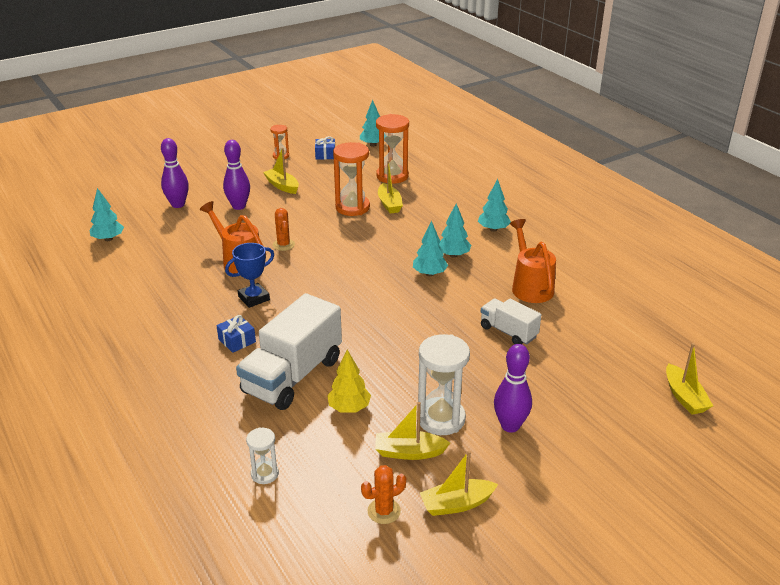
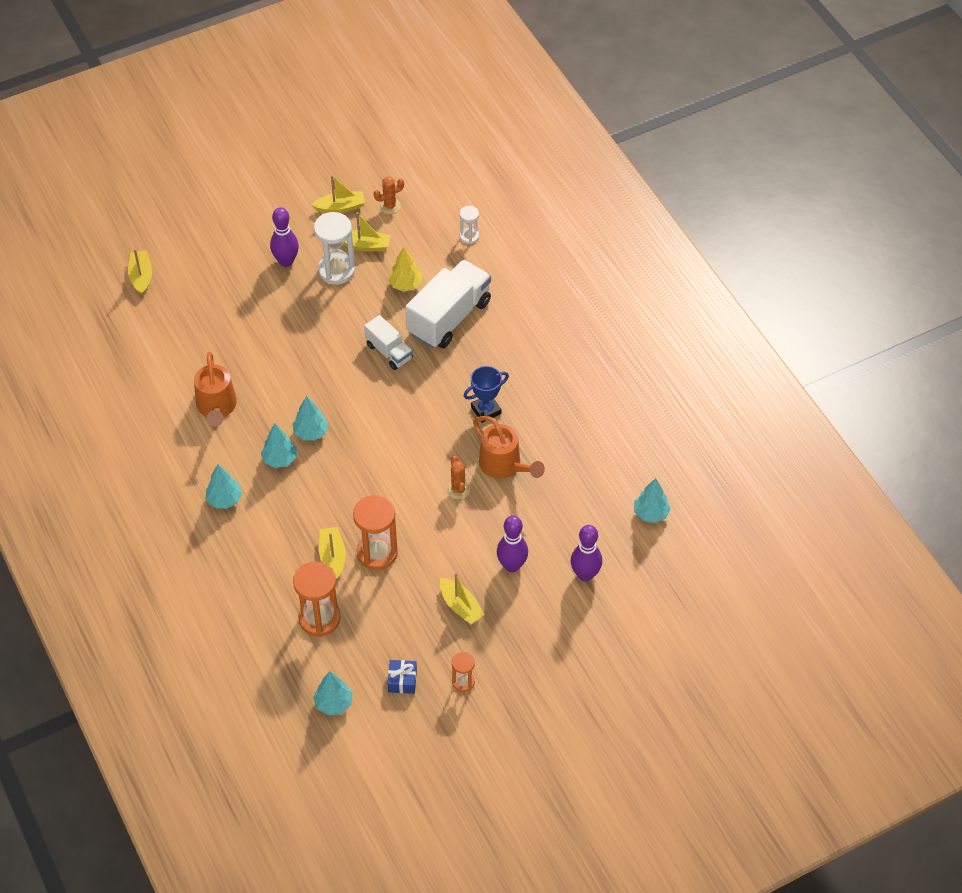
camera: 175 degrees left, 20 degrees up
(237, 340) = (498, 359): blue gift -> none
(508, 332) = (257, 352): white truck -> white truck (389, 352)

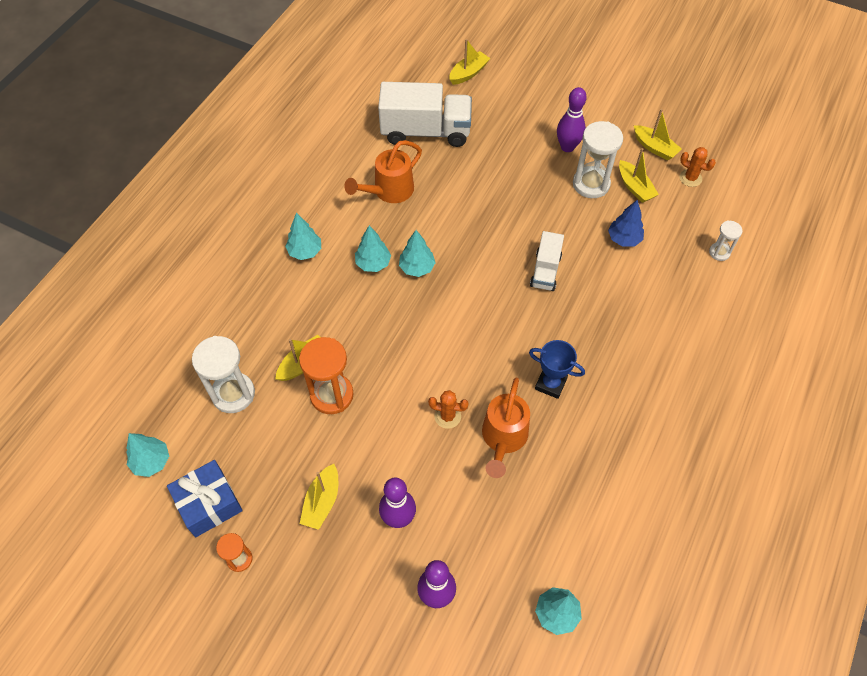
camera: 55 degrees right, 5 degrees up
(319, 619) = (233, 394): orange hourglass -> white hourglass
(402, 681) = (209, 504): blue gift -> blue gift, size x1.70
(405, 285) = (624, 239): yellow tree -> blue tree
(449, 318) = (621, 292): white truck -> white truck (425, 131)
(458, 489) = (447, 416): orange cactus -> orange cactus turned 60 degrees clockwise

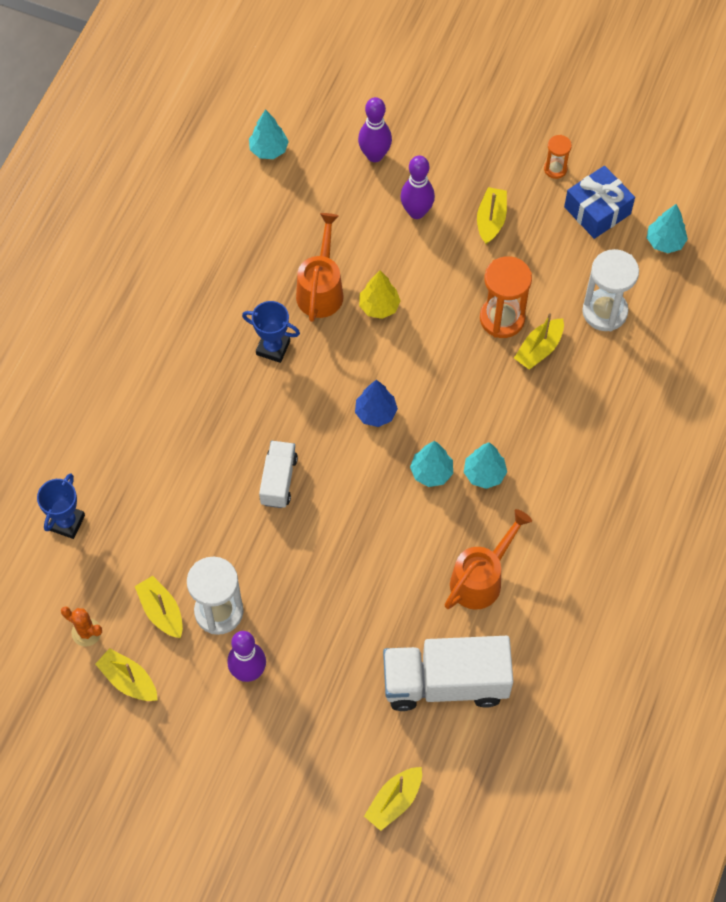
camera: 175 degrees right, 5 degrees up
(305, 251) = (569, 483): turquoise tree -> none
(447, 416) = (379, 306): orange cactus -> yellow tree
(624, 239) = (182, 532): blue tree -> blue tree (375, 413)
(719, 252) = (66, 522): white hourglass -> blue trophy

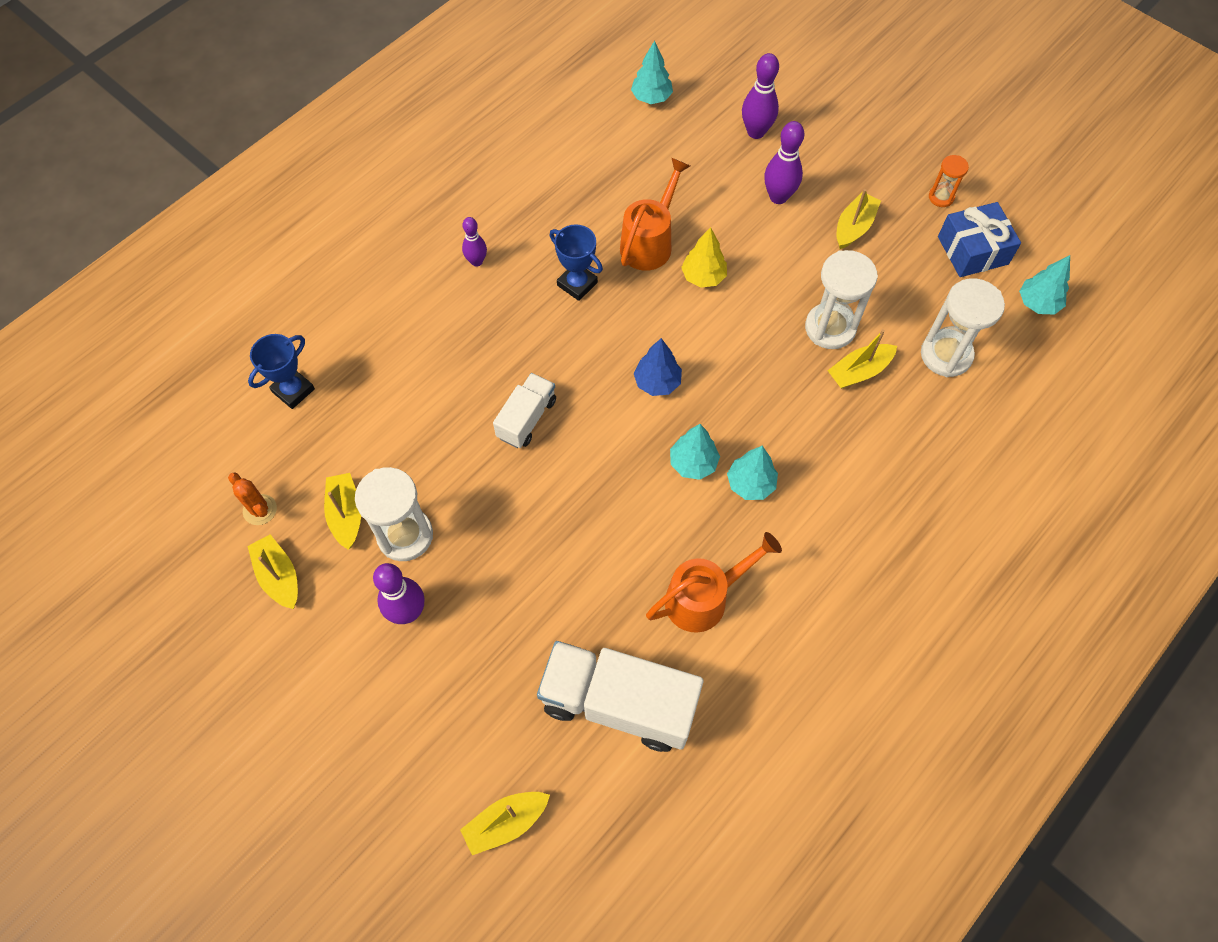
camera: 20 degrees right, 0 degrees up
(176, 355) = (476, 261): none -> purple bowling pin
(502, 318) = (830, 328): orange hourglass -> white hourglass

